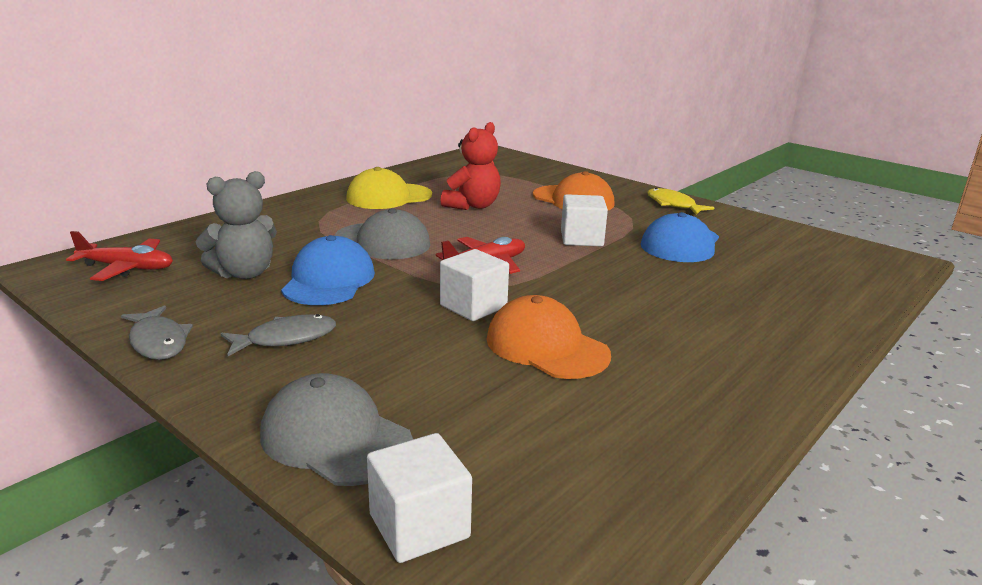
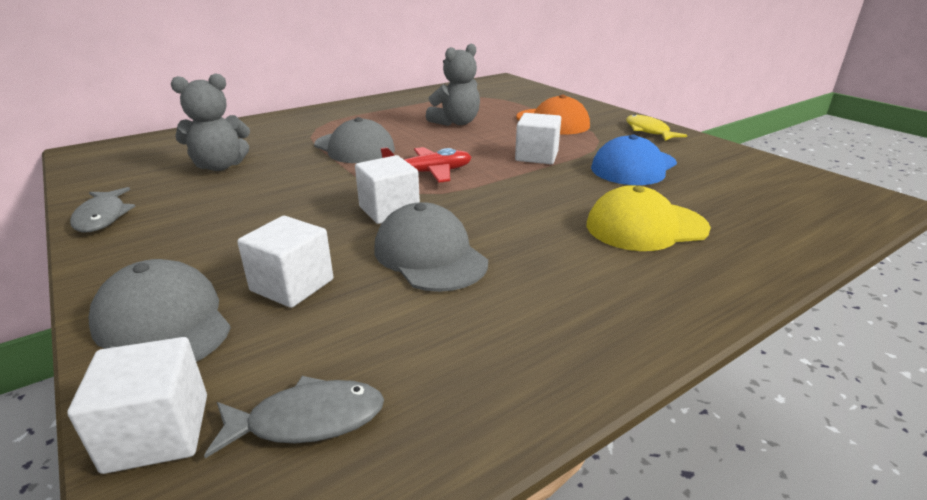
camera: 15 degrees right, 5 degrees up
(127, 268) = (137, 156): red plane -> none
(286, 339) = (203, 224): grey fish -> grey fish (308, 420)
(329, 280) = (282, 177): blue cap -> none
(389, 197) = (389, 112): yellow cap -> yellow cap (646, 226)
(435, 388) = (292, 285): none -> white cube
(473, 206) = (456, 122): red teddy bear -> grey teddy bear
(546, 346) = (430, 255): orange cap -> grey cap

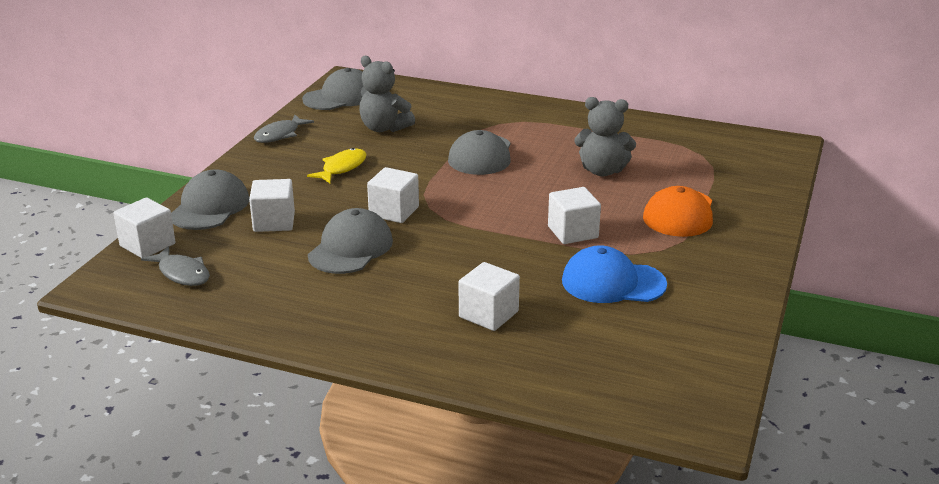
camera: 55 degrees right, 0 degrees up
(110, 165) = (340, 97): none -> grey cap
(429, 173) = (473, 201): red plane -> none
(646, 226) = (488, 314): yellow cap -> white cube
(648, 131) = (733, 268): yellow fish -> yellow fish (342, 168)

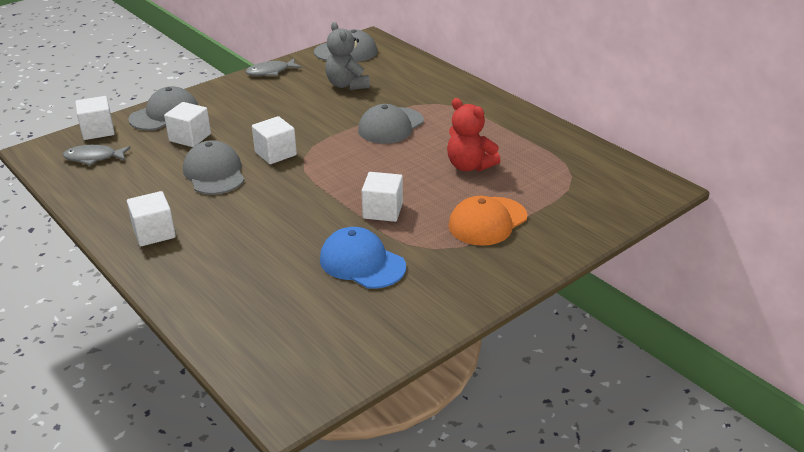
camera: 30 degrees right, 5 degrees up
(182, 273) = (93, 158): grey fish -> grey fish turned 105 degrees clockwise
(342, 168) = (281, 109): yellow fish -> none
(351, 248) = (214, 173): grey cap -> grey cap turned 75 degrees counterclockwise
(488, 314) = (243, 256): white cube -> white cube (154, 233)
(602, 171) = (469, 166): grey teddy bear -> red teddy bear

